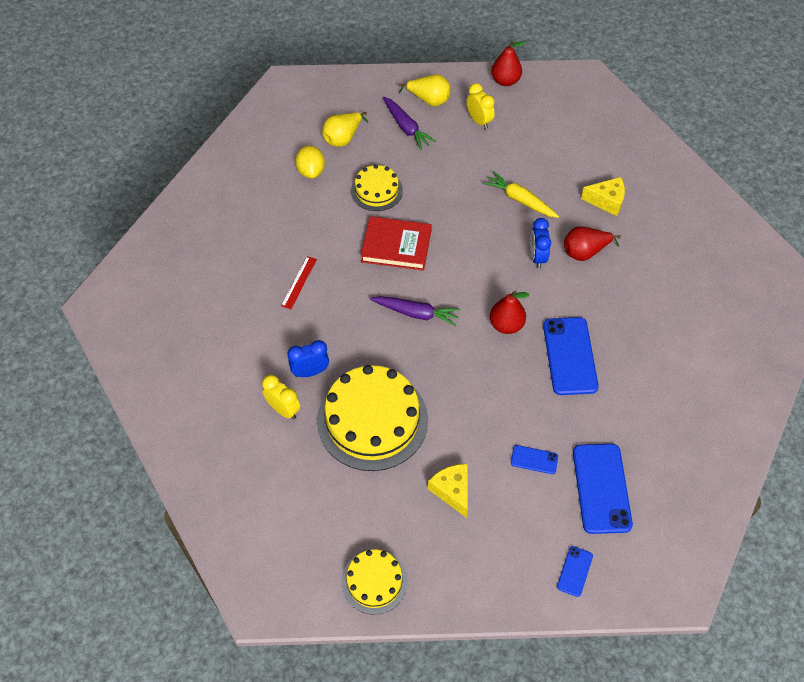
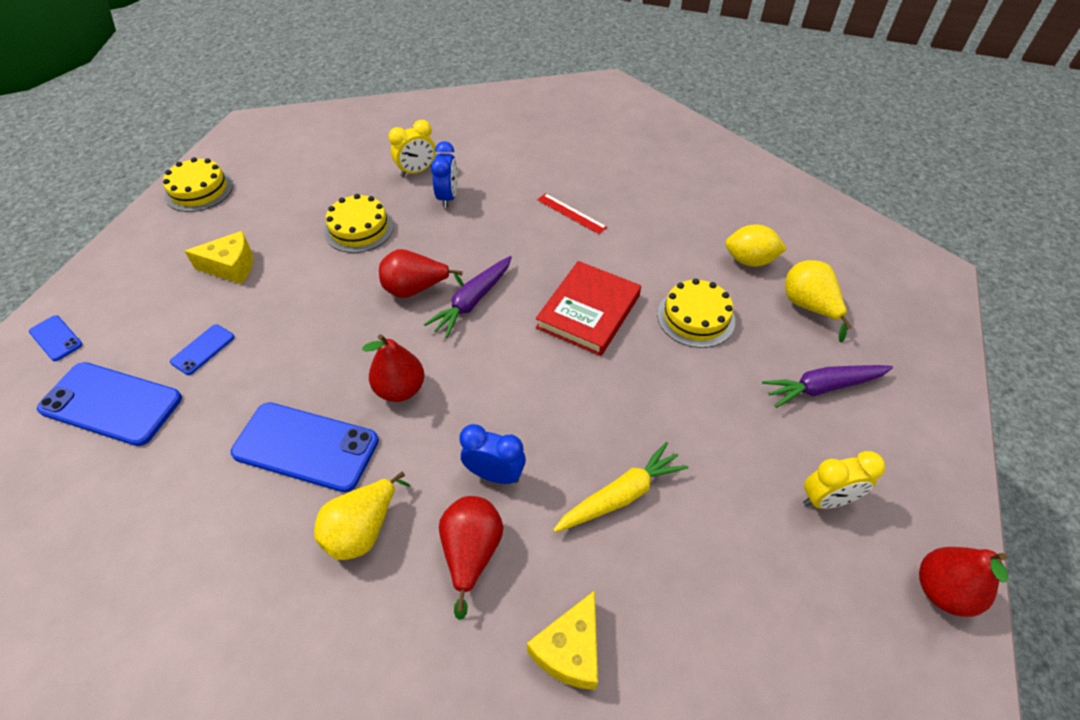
camera: 110 degrees right, 5 degrees down
(372, 420) = (359, 228): yellow cake -> yellow cake, size x0.54
(420, 352) = (415, 289): none -> red pear
(429, 100) = (888, 438): yellow pear -> yellow pear (363, 529)

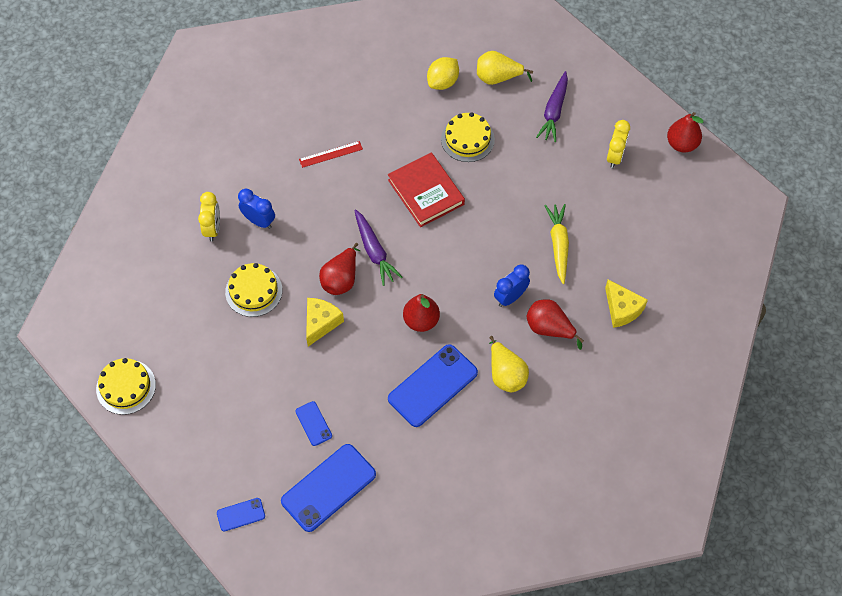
camera: 60 degrees left, 10 degrees up
(231, 267) = (239, 386): yellow cheese -> yellow cheese (321, 323)

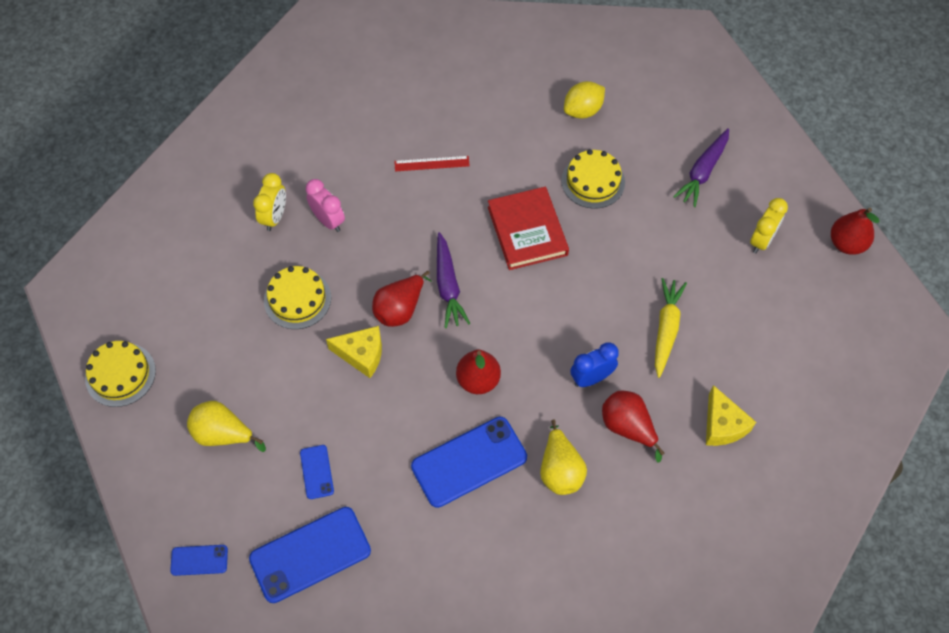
camera: 15 degrees right, 0 degrees up
(259, 221) = (328, 220): blue clock -> pink clock
(321, 323) = (361, 354): yellow cheese -> yellow cheese turned 60 degrees clockwise
(497, 78) = (647, 119): yellow pear -> yellow pear (223, 434)

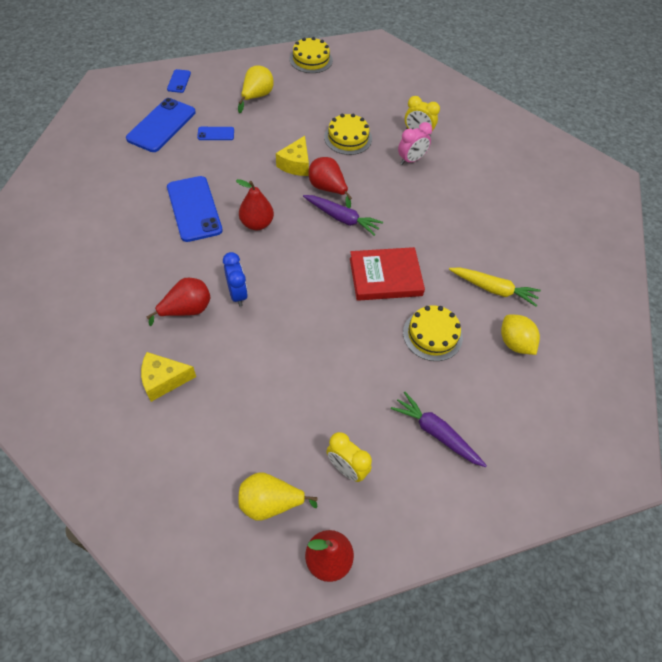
camera: 95 degrees right, 5 degrees down
(310, 554) = (161, 125): blue phone -> blue phone turned 45 degrees clockwise
(431, 163) = (459, 225): red ruler -> none
(448, 286) = (342, 218): purple carrot -> purple carrot turned 150 degrees counterclockwise
(560, 470) = (167, 259): yellow pear -> yellow pear (270, 503)
(666, 329) = (268, 358): yellow carrot -> yellow carrot (493, 289)

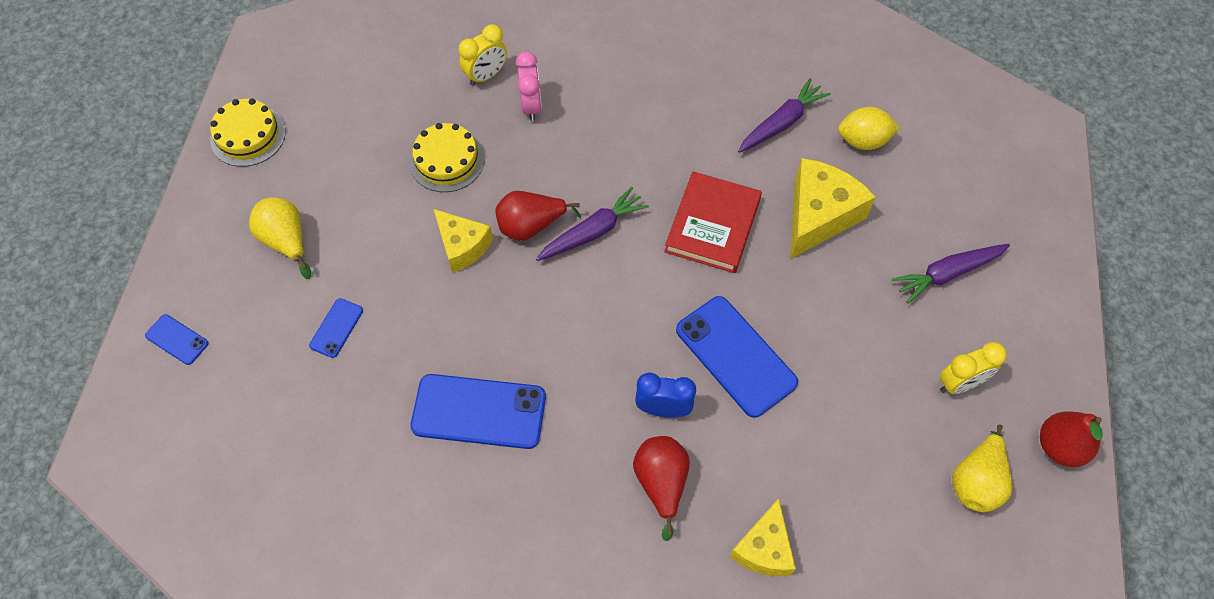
camera: 60 degrees left, 5 degrees up
(161, 125) = (270, 400): blue phone -> blue phone (735, 356)
(257, 223) = (550, 339): red pear -> none
(432, 335) = (819, 216): yellow cake -> yellow cheese
(493, 289) = (781, 123): yellow carrot -> purple carrot

